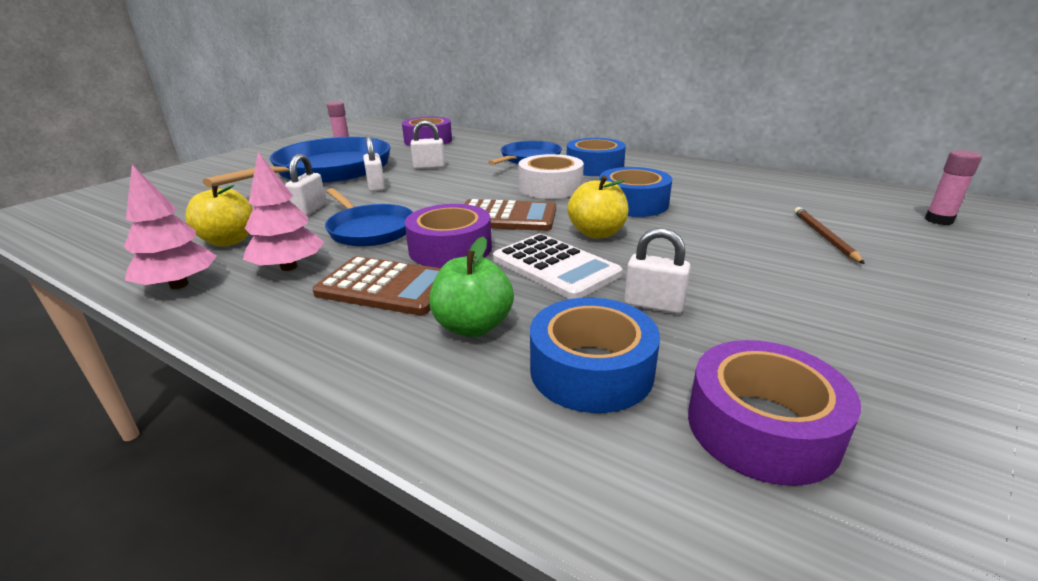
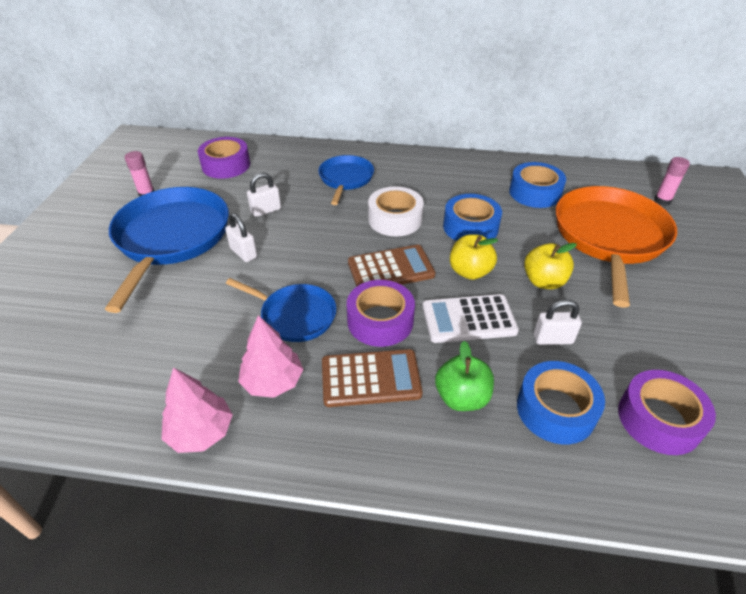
camera: 25 degrees left, 15 degrees up
(229, 241) = (183, 366): yellow apple -> yellow apple (543, 281)
(310, 210) = (214, 303): white padlock -> none
(555, 267) = (468, 319): white calculator -> white calculator turned 150 degrees clockwise
(594, 167) = (409, 181): blue tape -> blue tape (535, 193)
(824, 237) = (609, 237): brown pencil -> orange pan

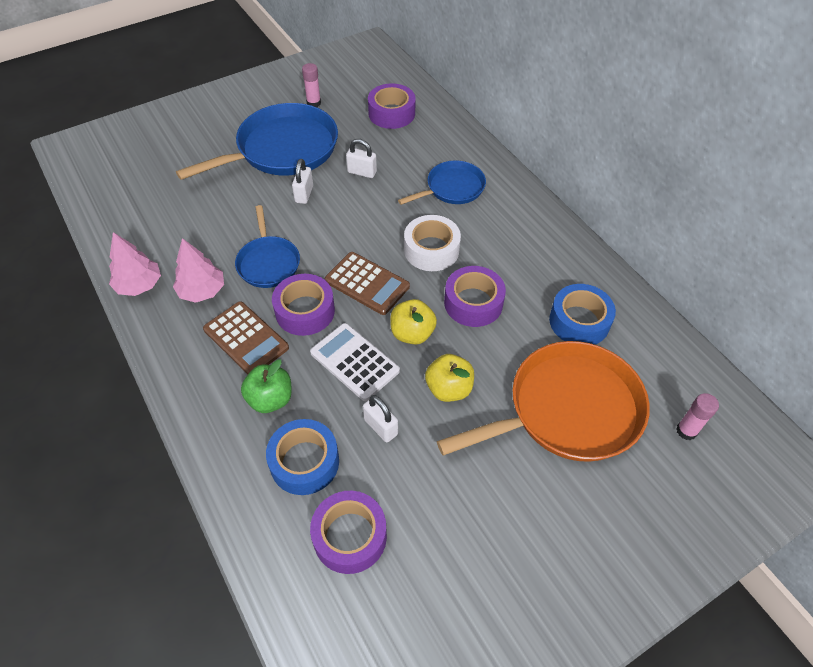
camera: 50 degrees right, 10 degrees up
(470, 227) = (473, 303): blue tape -> purple tape

